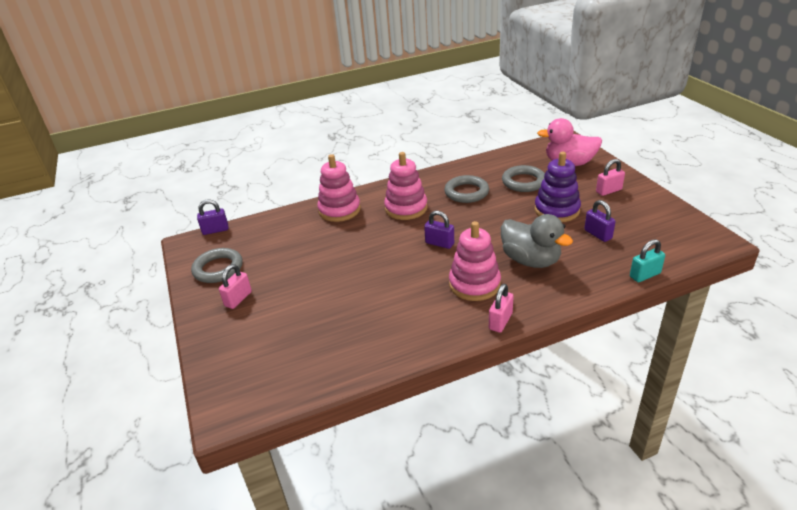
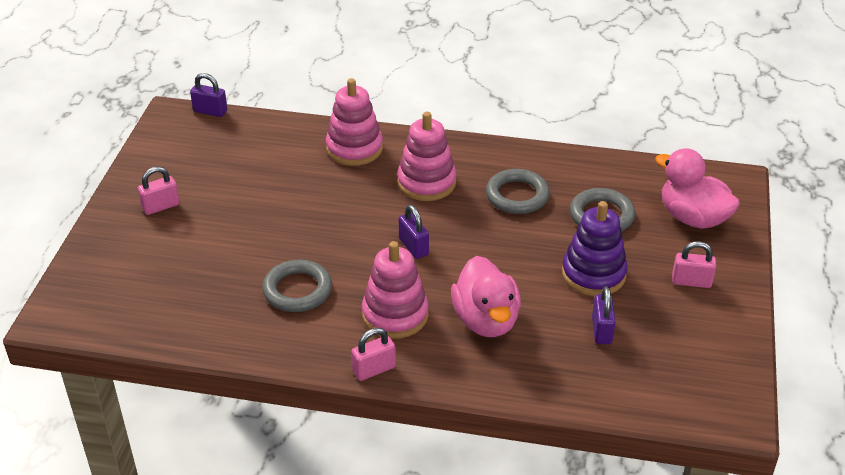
camera: 30 degrees right, 5 degrees up
(218, 269) = (173, 161): grey ring -> grey ring (297, 290)
(530, 260) = (486, 320): grey duck -> pink duck
(645, 275) = (589, 407): turquoise padlock -> none

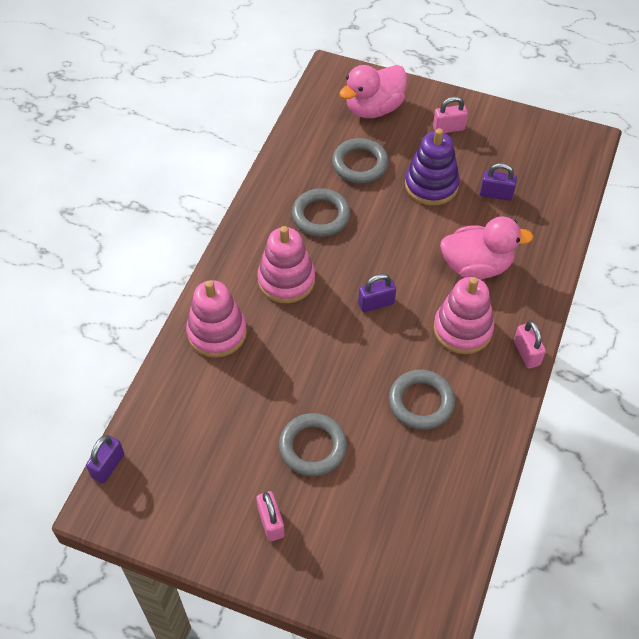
camera: 80 degrees left, 15 degrees up
(238, 222) = (312, 447): none -> grey ring
(691, 282) = (448, 128): pink padlock -> pink padlock turned 60 degrees clockwise

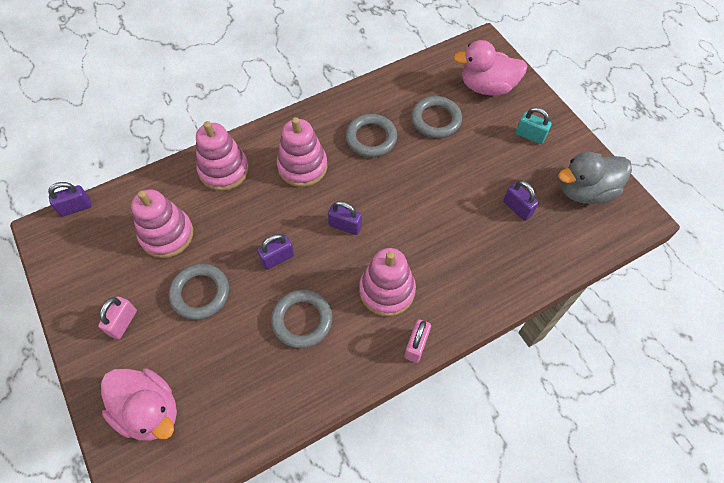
camera: 40 degrees right, 5 degrees up
(227, 423) = (167, 235): none -> pink stacking toy
(348, 370) = (277, 258): none -> purple padlock
(431, 185) = (473, 168): purple stacking toy -> none
(448, 128) = (530, 135): pink padlock -> turquoise padlock
(476, 266) = (446, 251): pink duck -> pink duck (149, 411)
(532, 146) = (585, 191): none -> grey duck

